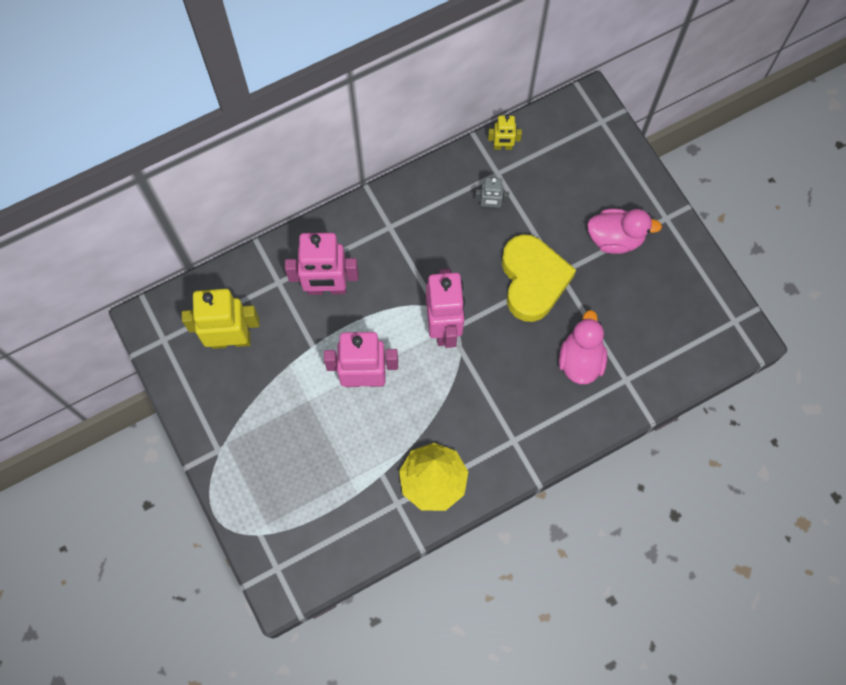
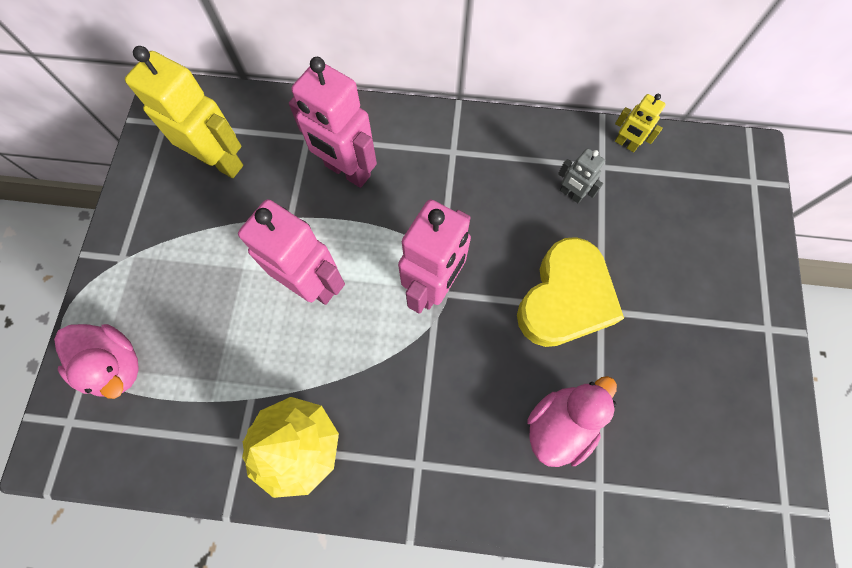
camera: 35 degrees right, 0 degrees up
(615, 238) = (691, 313): pink duck -> pink duck (115, 365)

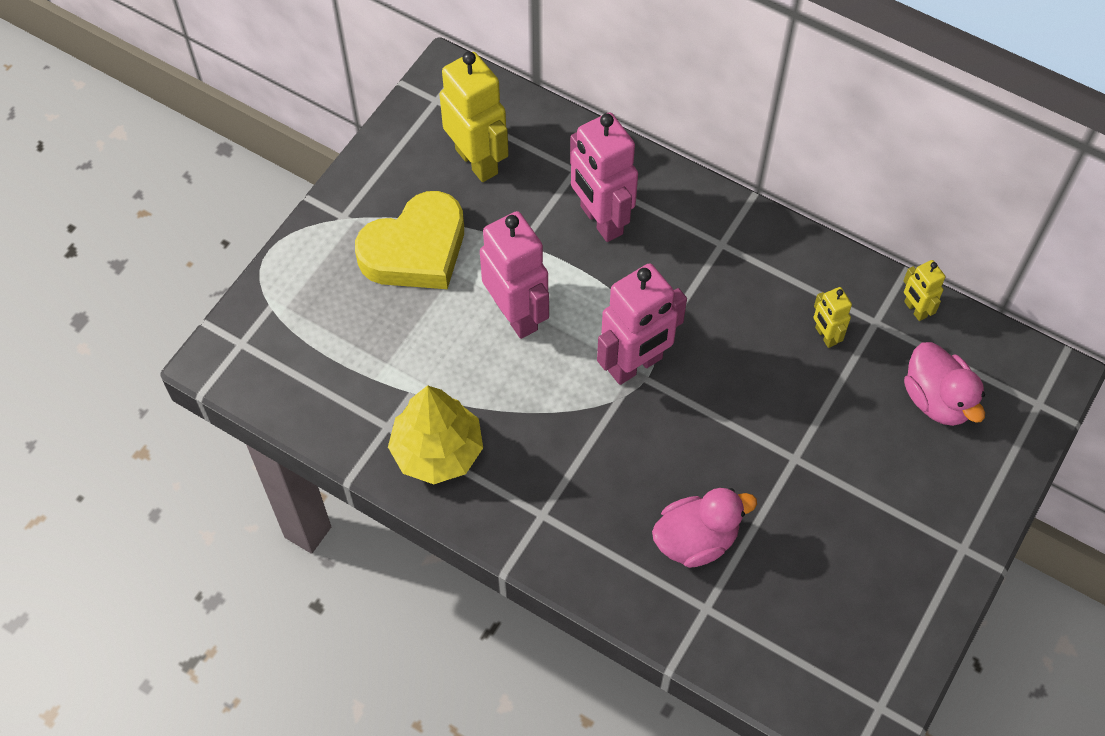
camera: 25 degrees right, 10 degrees down
(115, 365) = (301, 312): pink duck -> pink duck (937, 399)
(565, 299) = (763, 432): yellow heart -> yellow heart (416, 250)
(571, 194) = (825, 336): grey robot -> yellow robot

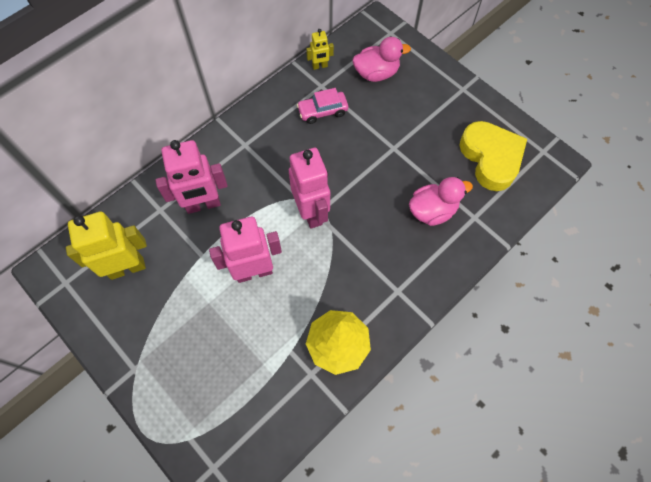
camera: 75 degrees left, 5 degrees up
(416, 250) = (181, 324): yellow heart -> yellow heart (491, 158)
(696, 540) = (432, 211): pink duck -> pink duck turned 75 degrees clockwise
(825, 336) = (322, 111): yellow robot -> pink car

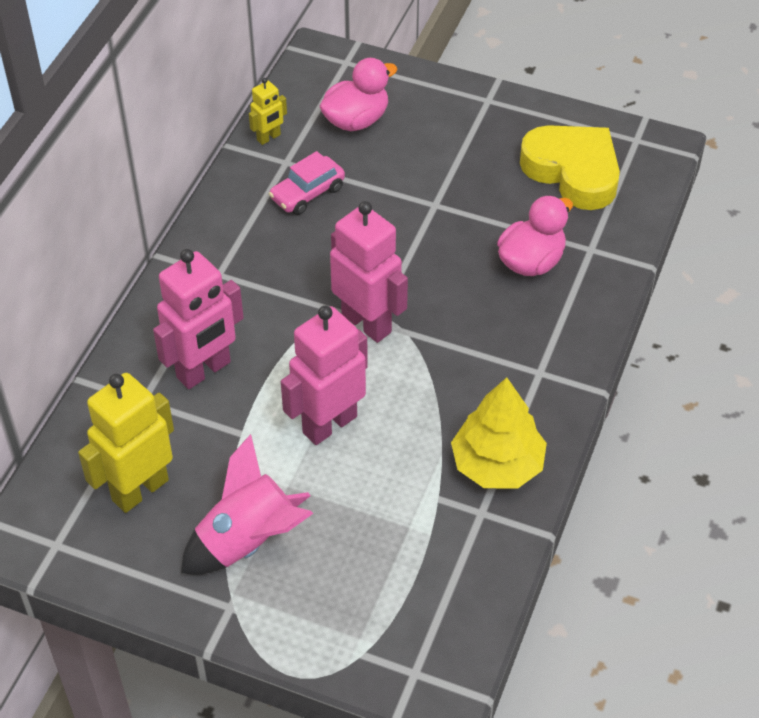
camera: 25 degrees left, 15 degrees down
(167, 329) = (248, 541): none -> pink rocket

